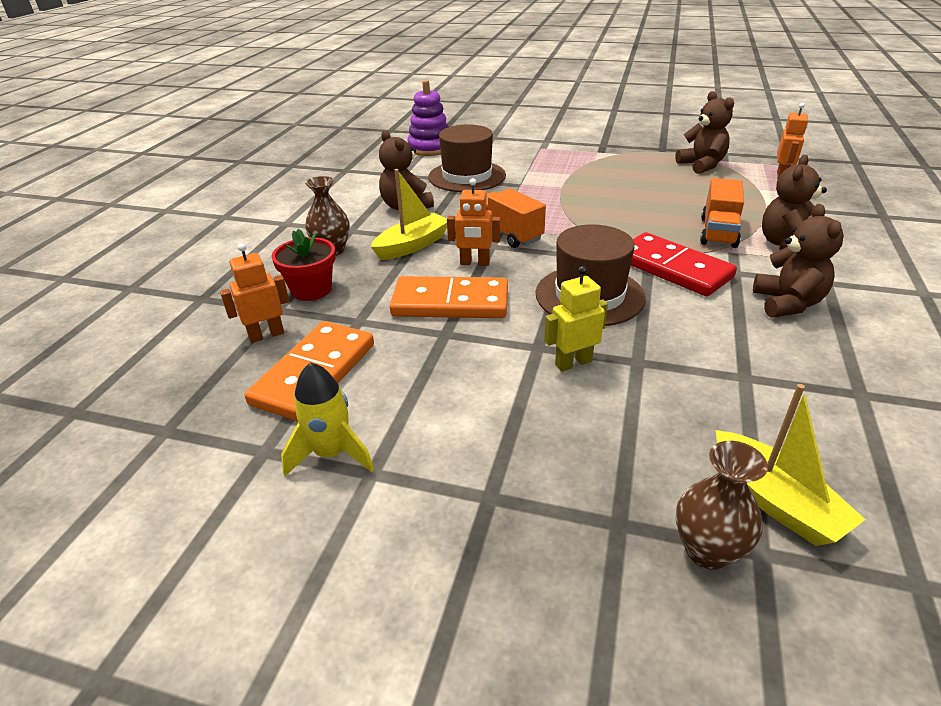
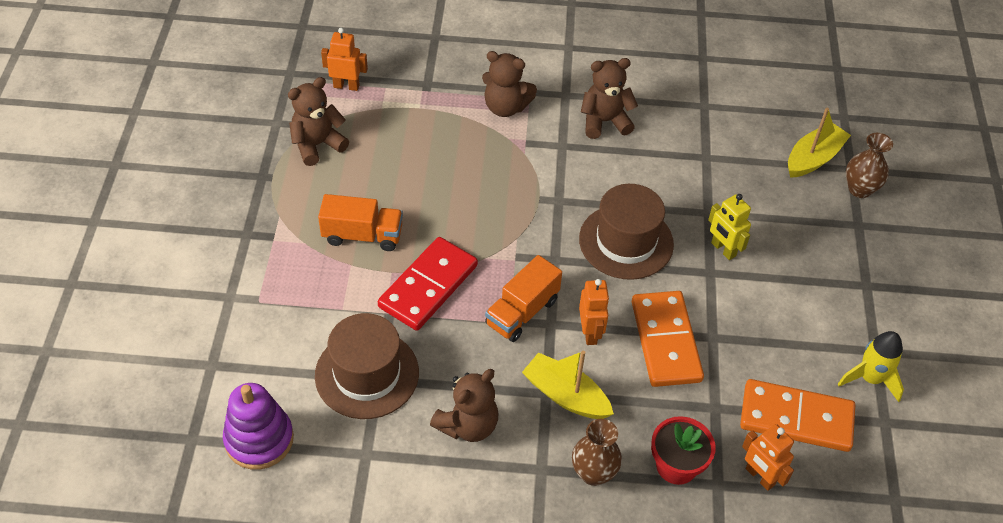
camera: 105 degrees left, 15 degrees up
(672, 268) = (565, 185): red domino -> red domino (428, 286)
(718, 232) = (488, 148): orange truck -> orange truck (362, 235)

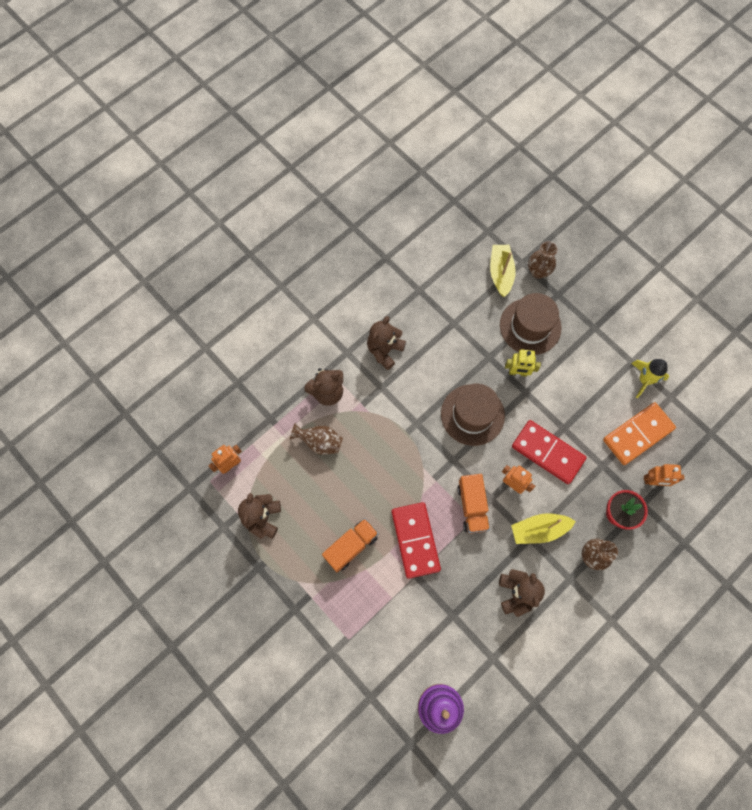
camera: 45 degrees left, 20 degrees up
(367, 374) = (445, 619): brown hat -> brown hat (530, 326)
(446, 136) = (320, 442): none -> brown vase
(665, 341) = (547, 453): orange domino -> red domino

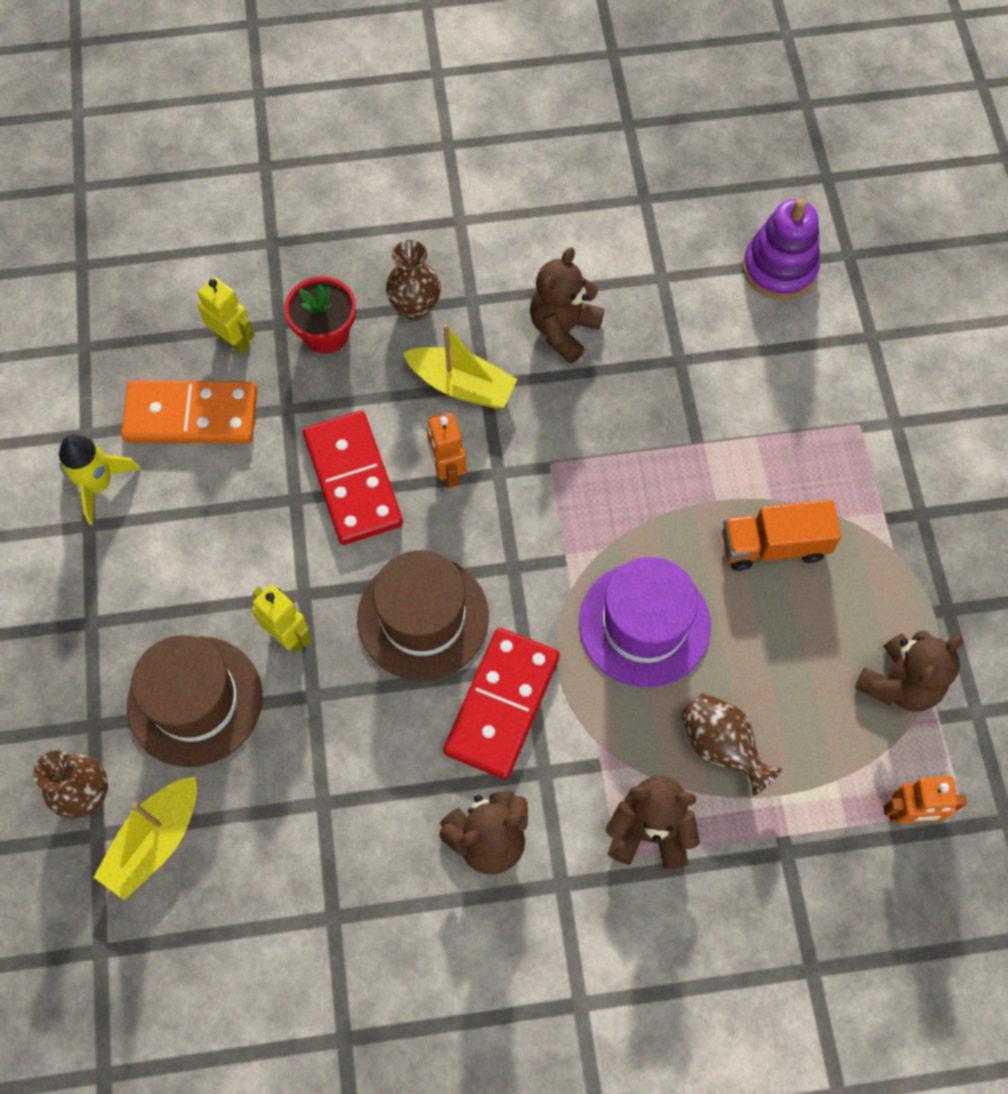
camera: 145 degrees left, 5 degrees down
(383, 472) = (644, 624): none -> purple hat
(415, 540) = (663, 490): red domino -> red domino (502, 704)
(472, 506) = (537, 480): orange truck -> none
(654, 481) = (233, 340): orange robot -> yellow robot

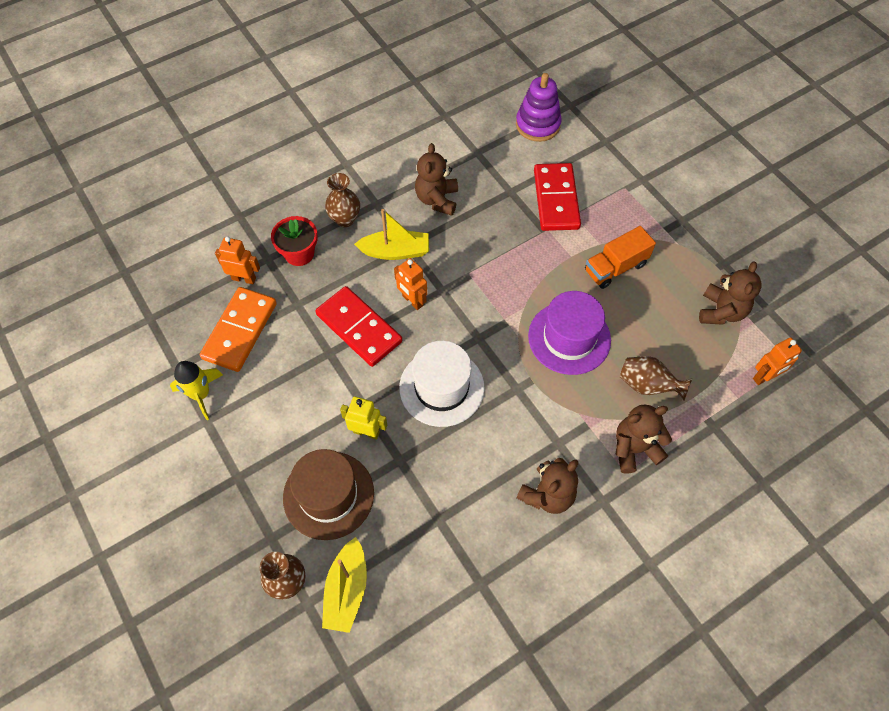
camera: 25 degrees left, 5 degrees down
(191, 415) = (240, 331): orange domino -> orange domino turned 45 degrees counterclockwise
(233, 340) = (244, 278): yellow robot -> orange robot
(423, 617) = (441, 387): brown hat -> white hat
(502, 704) = (513, 416): red domino -> red domino (556, 199)

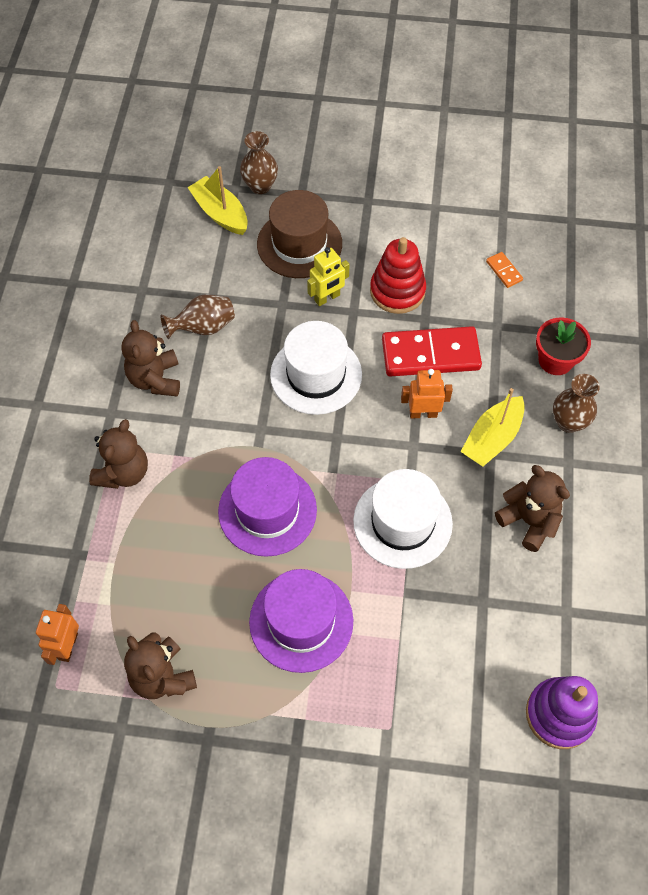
camera: 130 degrees right, 0 degrees up
(201, 394) = (463, 215): yellow rocket -> none
(240, 331) = (504, 271): orange domino -> orange domino, size x0.43
(244, 278) = (560, 304): orange robot -> none
(318, 388) = (397, 291): none -> red stacking toy
(501, 260) = (402, 522): none -> white hat
(556, 199) = (434, 638): red domino -> none
(615, 267) = (301, 621): orange truck -> purple hat
(647, 385) = (162, 534): brown vase -> brown vase (203, 327)

